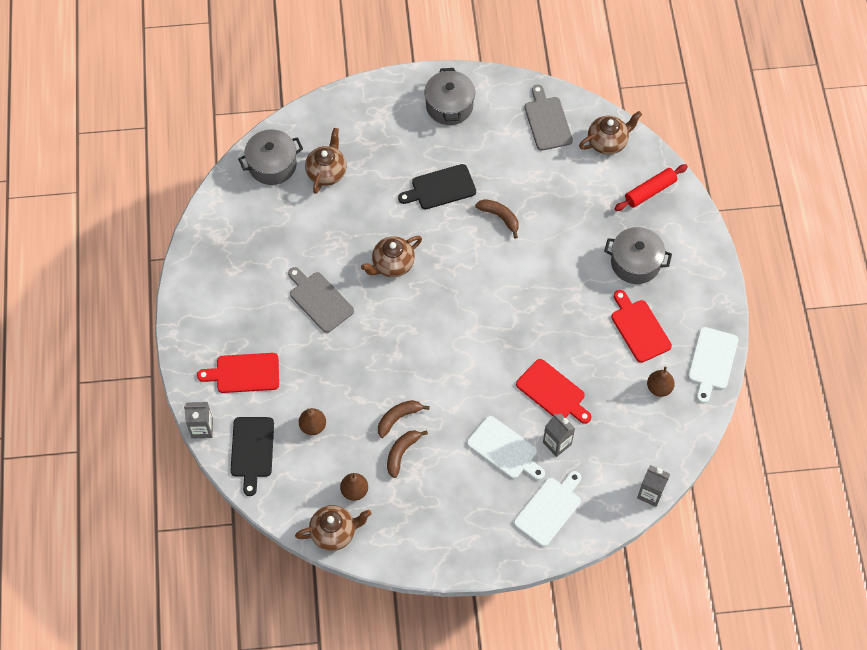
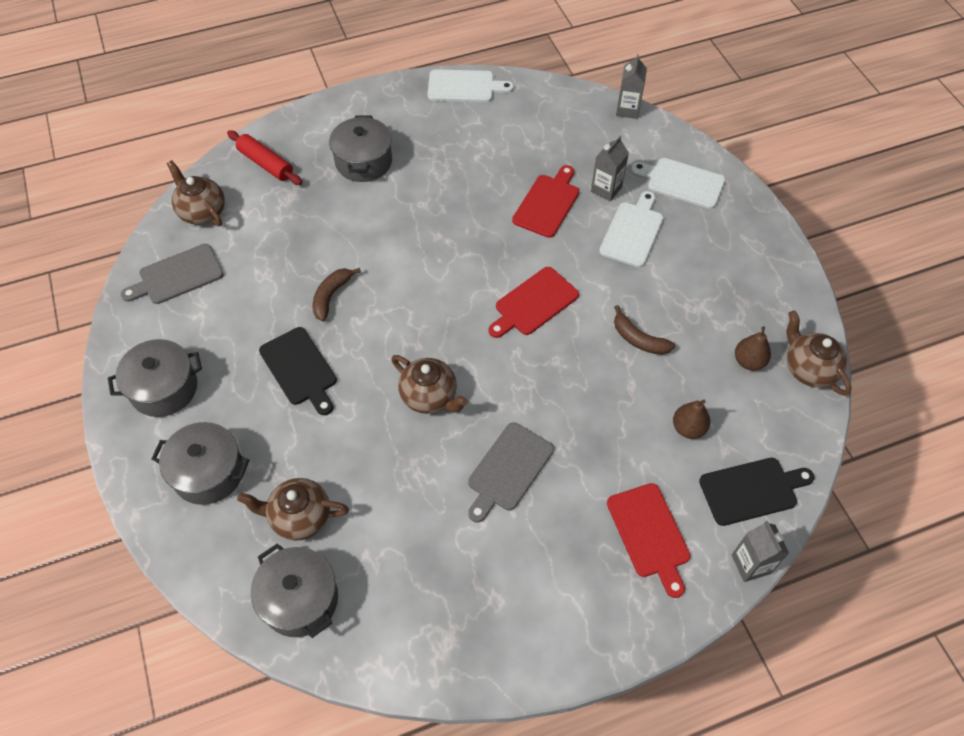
camera: 105 degrees left, 5 degrees down
(376, 126) = (208, 472): none -> grey pot
(401, 453) = (680, 325): brown banana -> none
(639, 328) = (444, 146): red cutting board -> red cutting board (533, 303)
(659, 388) = (509, 120): brown pear -> none

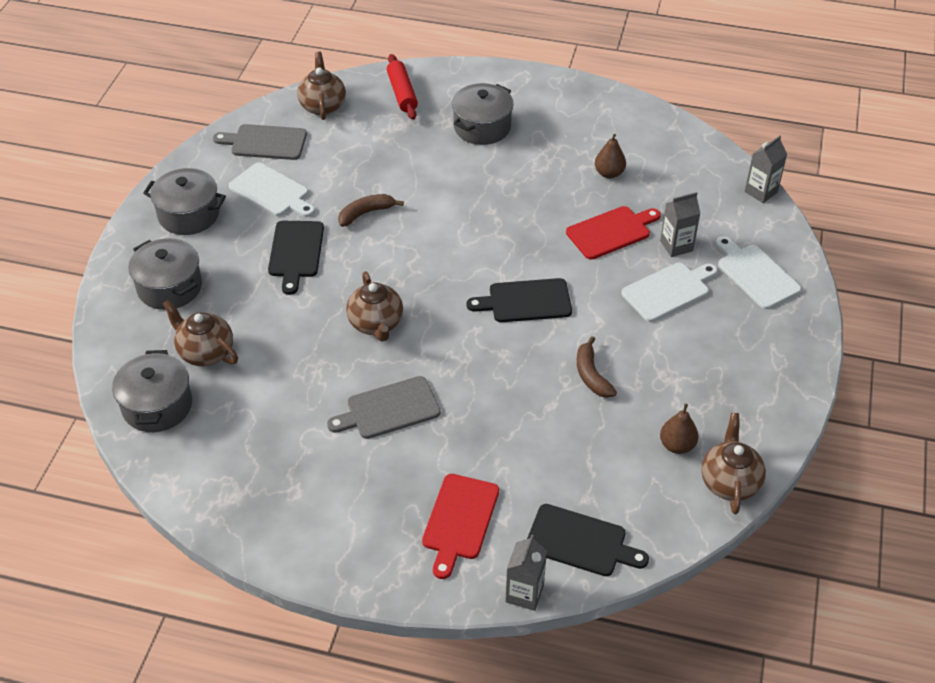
camera: 35 degrees right, 10 degrees down
(464, 86) = (624, 107): white cutting board -> white cutting board (271, 191)
(533, 303) = (525, 301): red cutting board -> black cutting board
(688, 428) = (569, 464): brown pear -> brown pear (609, 173)

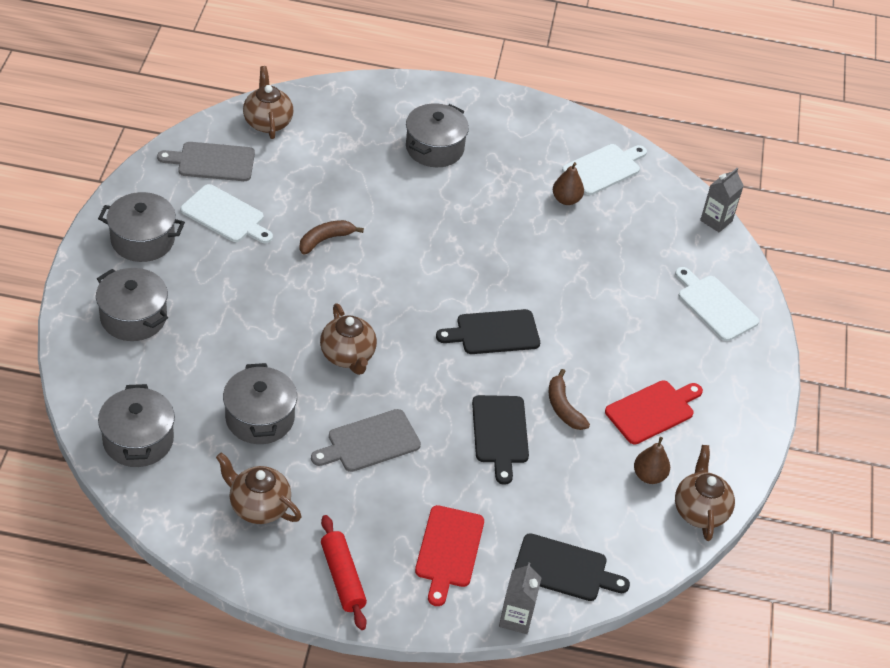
camera: 10 degrees left, 0 degrees up
(205, 352) = (179, 385): brown teapot -> brown teapot (258, 506)
(281, 384) = (260, 418): none -> grey pot
(296, 252) = (258, 281): black cutting board -> black cutting board (500, 433)
(402, 93) = (348, 109): red rolling pin -> red rolling pin (342, 577)
(611, 232) = (572, 261): red cutting board -> red cutting board (652, 411)
(668, 291) = (632, 322): white cutting board -> white cutting board (604, 168)
(676, 246) = (637, 276): grey carton -> none

